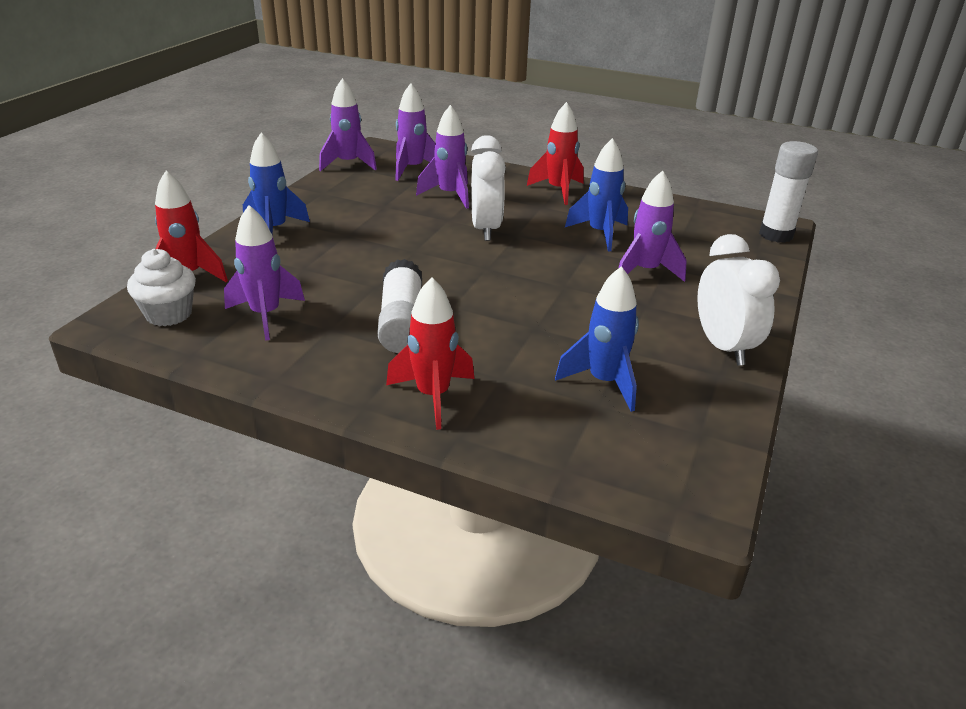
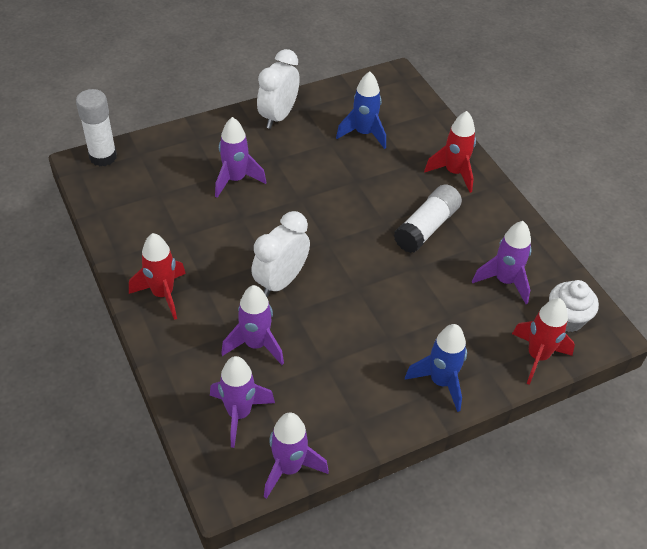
camera: 140 degrees left, 15 degrees up
(600, 234) = (210, 227): blue rocket -> none

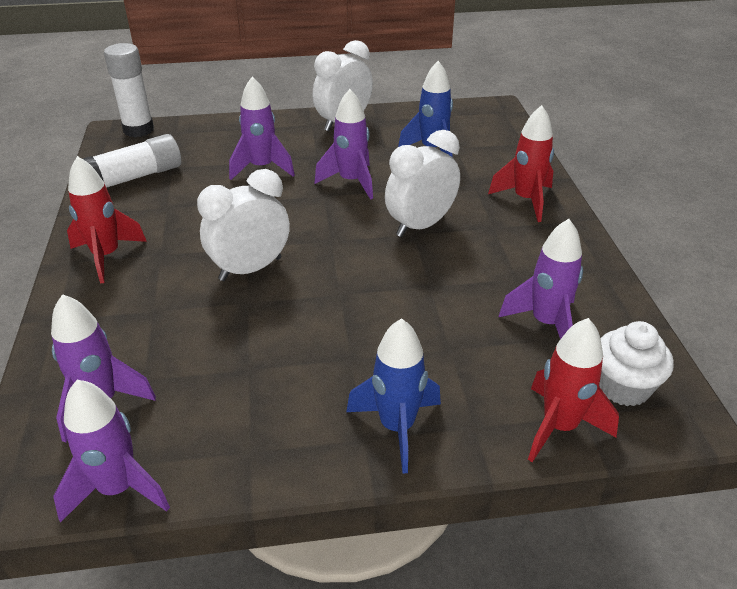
camera: 20 degrees right, 10 degrees down
(256, 345) = (176, 329): purple rocket -> purple rocket (351, 182)
(387, 214) = (420, 225): none -> white clock
(427, 227) = (464, 247): white glue stick -> white glue stick (135, 177)

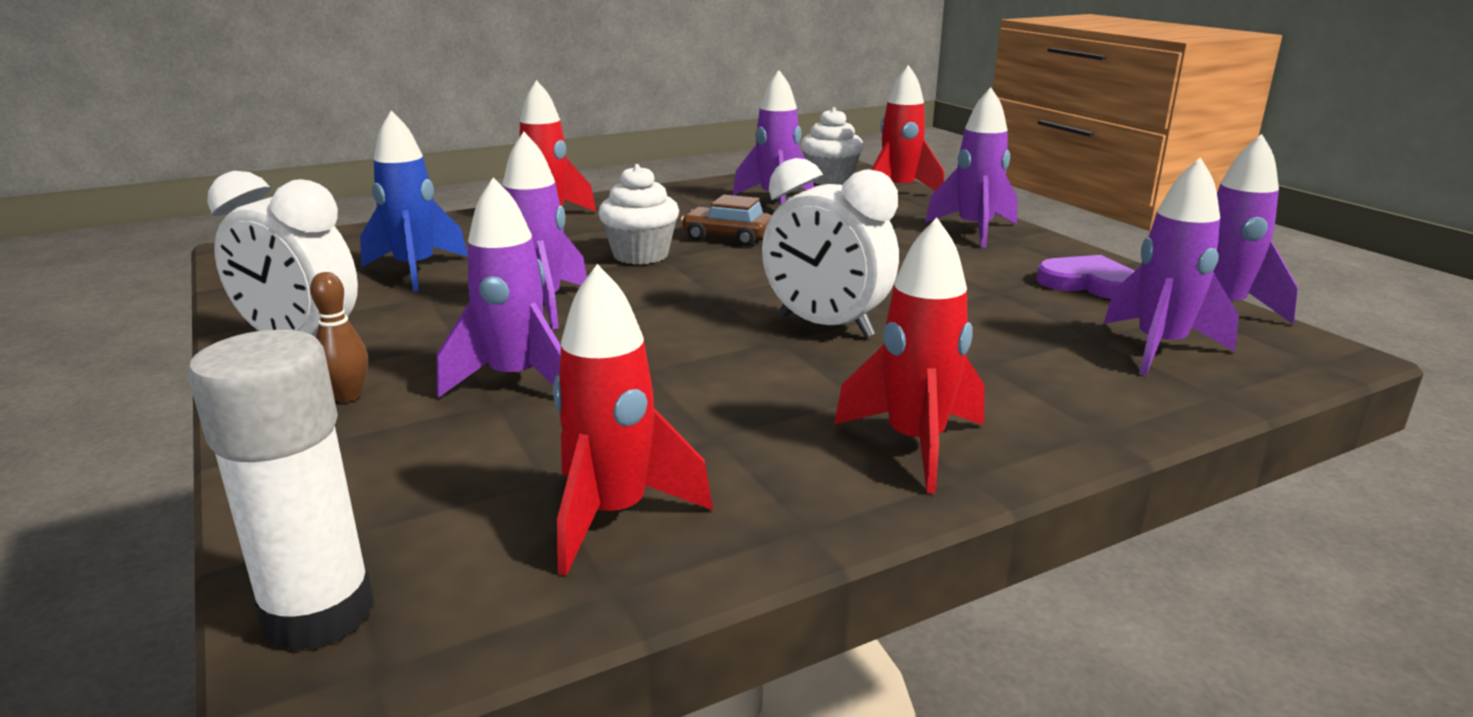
camera: 110 degrees left, 15 degrees down
(135, 177) = (614, 515): white glue stick -> red rocket
(224, 435) = (1089, 283): none -> purple heart
(279, 133) = (348, 396): none -> brown bowling pin
(397, 427) = (974, 230): blue rocket -> purple rocket
(420, 225) = (640, 255): white clock -> white cupcake
(444, 270) = (727, 237): none -> brown car

